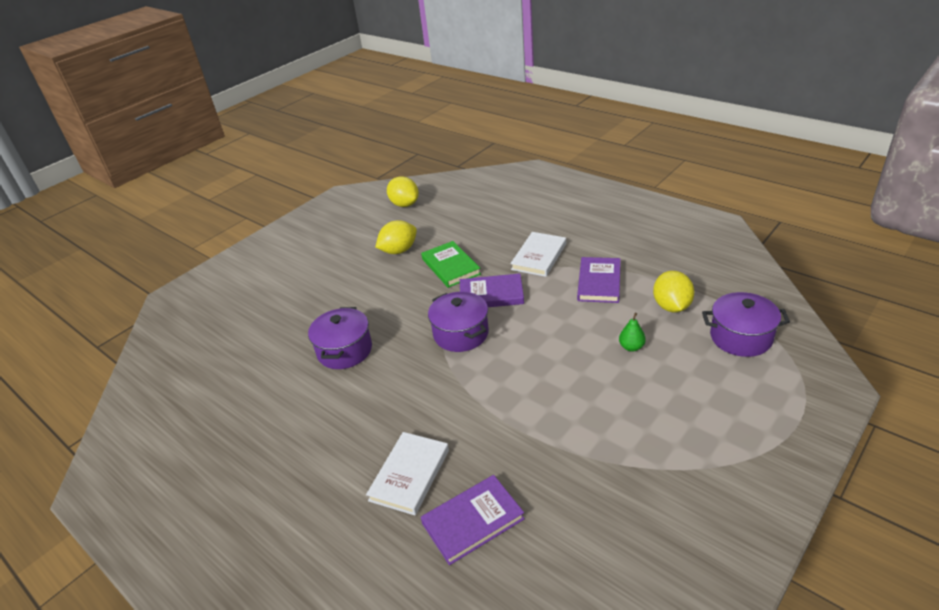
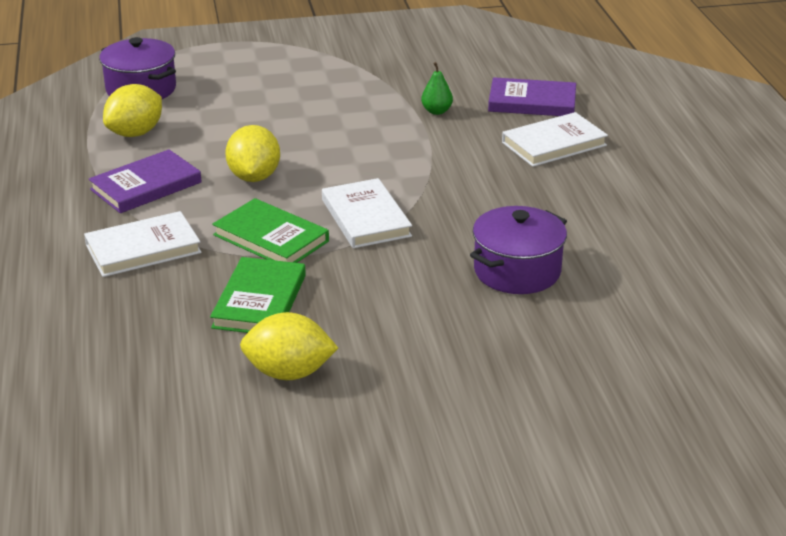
camera: 145 degrees left, 5 degrees down
(404, 204) = (151, 471): yellow lemon -> yellow lemon (254, 177)
(461, 334) = (366, 218): purple pot -> white book
(491, 294) = (271, 238): purple book -> green book
(631, 347) = (234, 126): green pear -> green pear (436, 111)

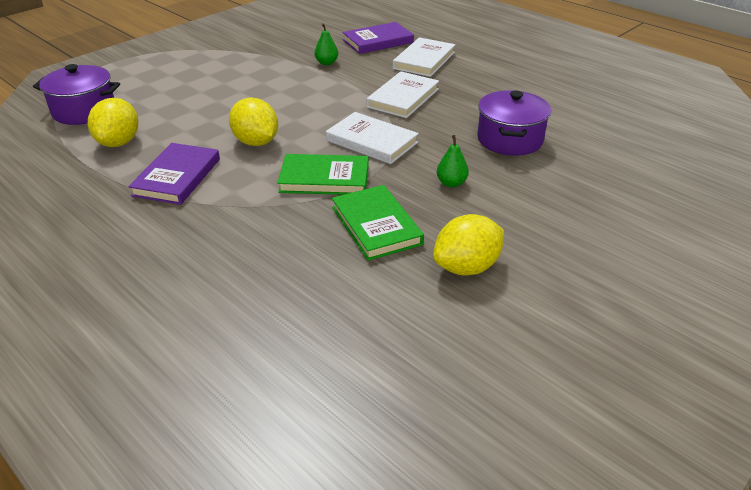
camera: 35 degrees left, 5 degrees up
(143, 249) = (235, 224): white book -> white book (403, 98)
(386, 291) = (451, 183): none -> green pear

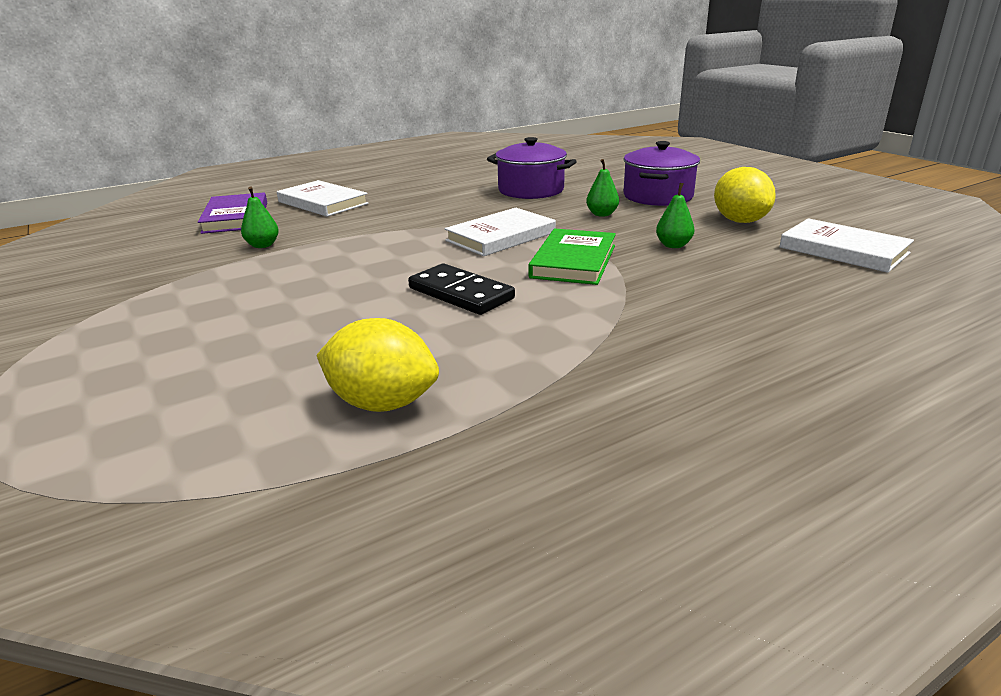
camera: 75 degrees left, 10 degrees down
(84, 111) = (198, 454): purple pot -> purple pot (658, 196)
(177, 177) = (533, 347): purple book -> none
(256, 142) = (461, 293): yellow lemon -> black domino
(376, 225) = (673, 245): green book -> green pear
(403, 98) = (409, 217): white book -> white book (843, 250)

